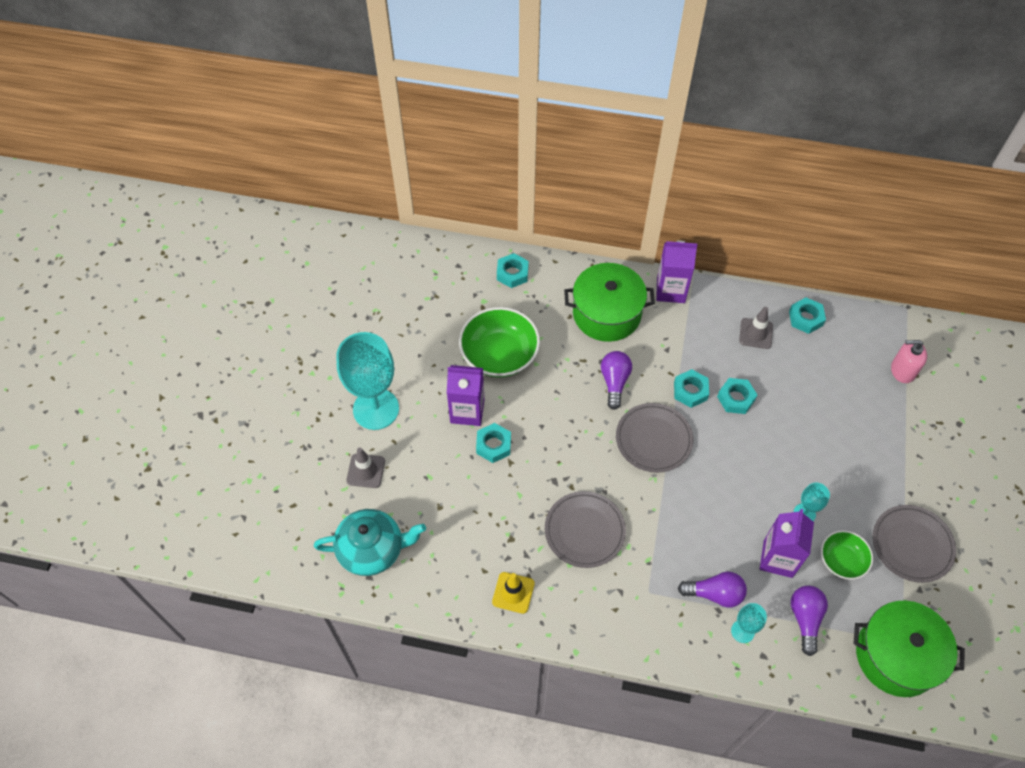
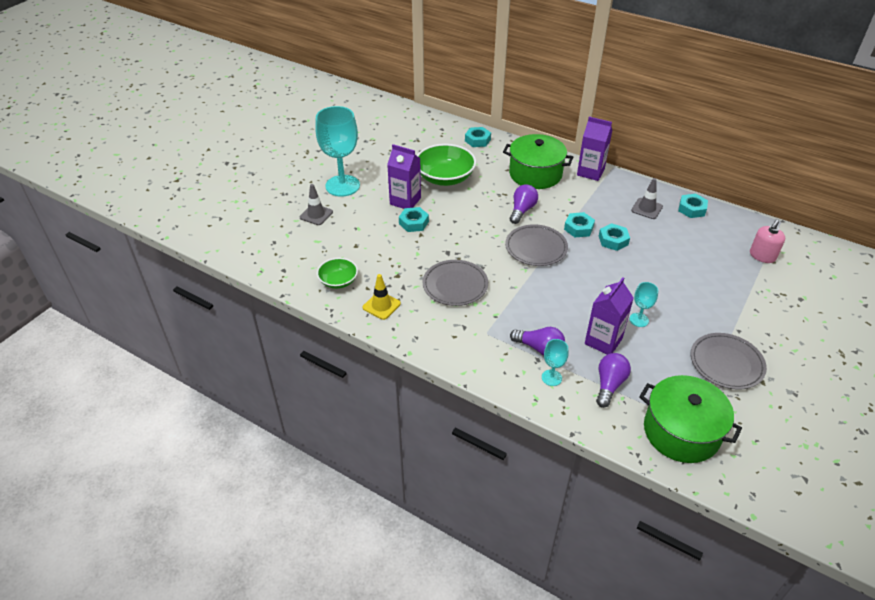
camera: 20 degrees right, 15 degrees down
(372, 549) = (295, 256): turquoise teapot -> none
(842, 560) = (658, 356): green bowl -> green bowl (338, 281)
(902, 370) = (762, 256): pink soap dispenser -> pink soap dispenser turned 75 degrees counterclockwise

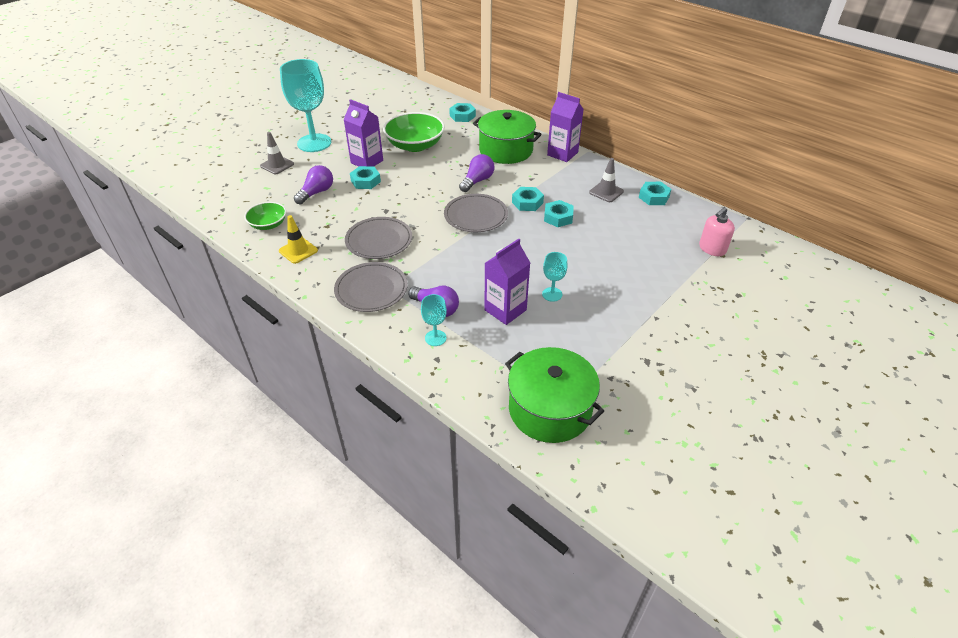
camera: 10 degrees right, 0 degrees up
(609, 385) = (492, 353): purple light bulb -> purple light bulb (316, 193)
(726, 363) = (629, 348): grey plate -> grey plate (371, 289)

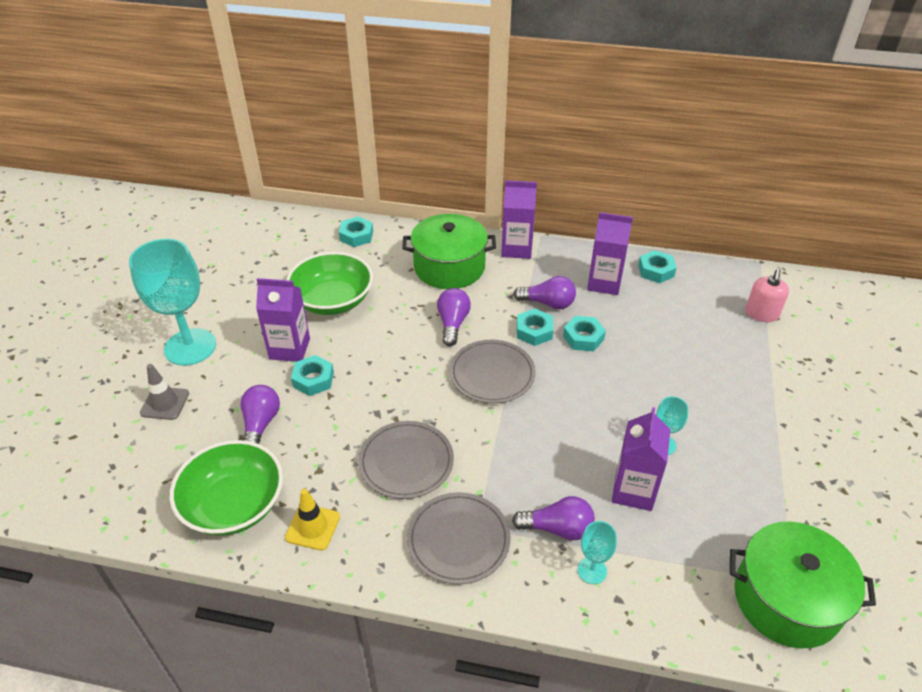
camera: 30 degrees left, 0 degrees up
(268, 224) = (234, 505): green bowl -> green bowl, size x1.75
(553, 190) = (548, 303): none -> purple light bulb
(606, 192) = (604, 283): grey traffic cone -> purple carton

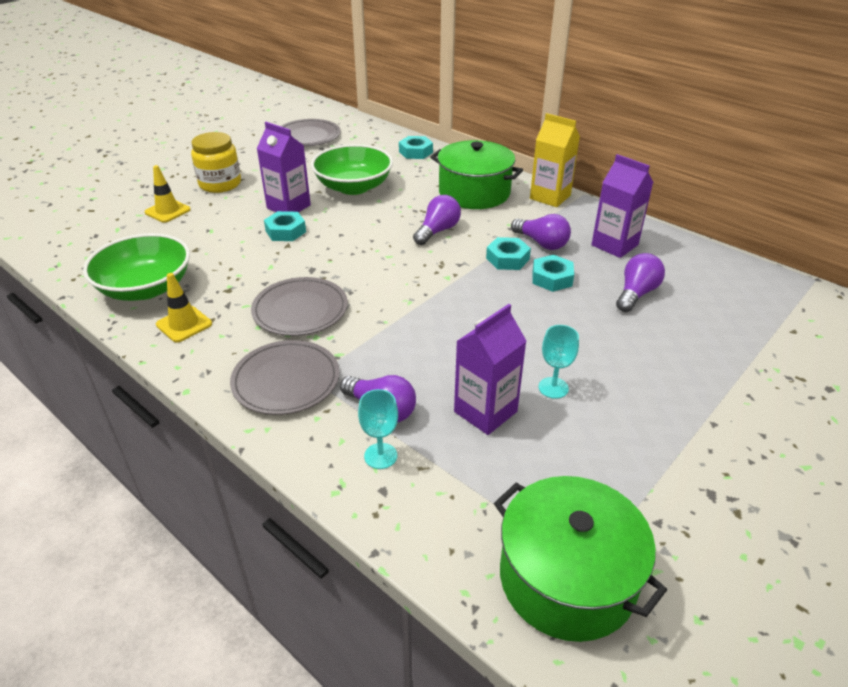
camera: 30 degrees right, 5 degrees down
(165, 403) = (167, 211): grey traffic cone -> yellow traffic cone
(190, 347) = (220, 184): turquoise goblet -> yellow jar
(260, 424) = (217, 246): purple light bulb -> purple light bulb (636, 294)
(492, 374) = (437, 276): grey plate -> grey plate (308, 136)
(516, 249) = (550, 197): purple carton -> yellow carton
(656, 271) = (681, 251): turquoise nut -> none
(761, 314) = (776, 321): pink soap dispenser -> none

